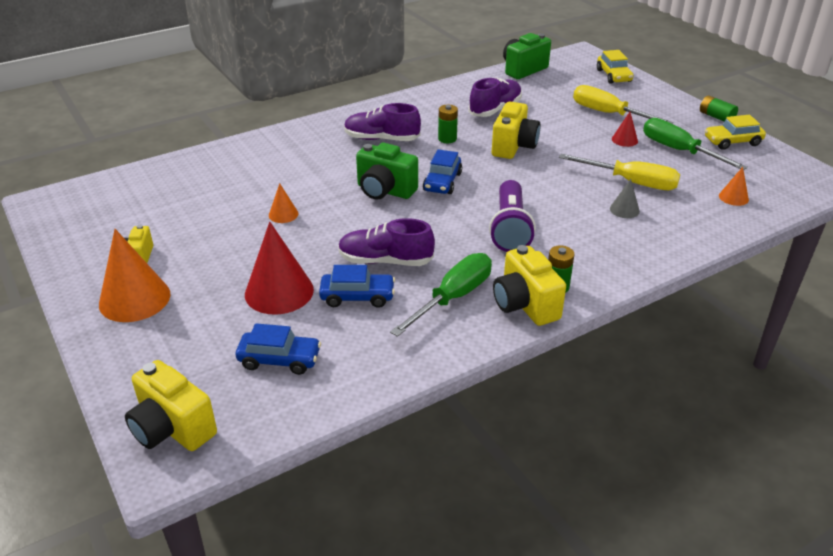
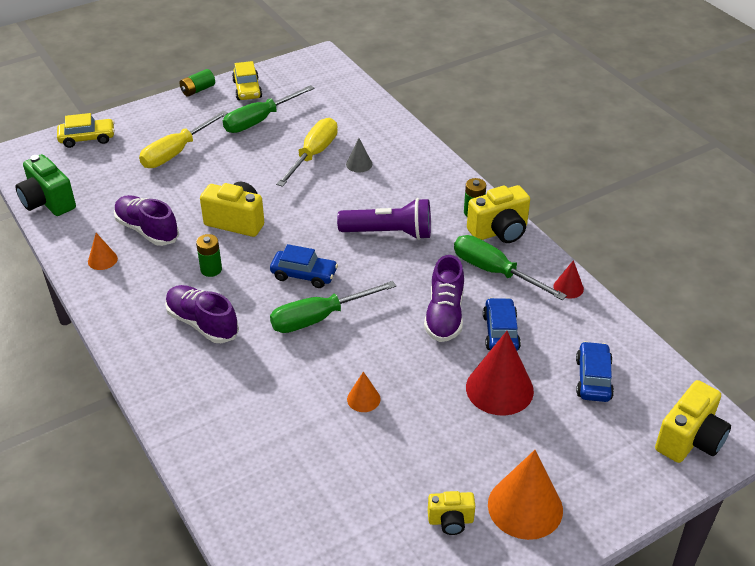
camera: 90 degrees left, 5 degrees up
(381, 139) = (202, 323): purple shoe -> purple shoe turned 120 degrees clockwise
(385, 191) = (319, 318): green camera -> green screwdriver
(624, 140) = (234, 149): red cone -> red cone (568, 287)
(733, 197) = (341, 105): orange cone -> orange cone (102, 260)

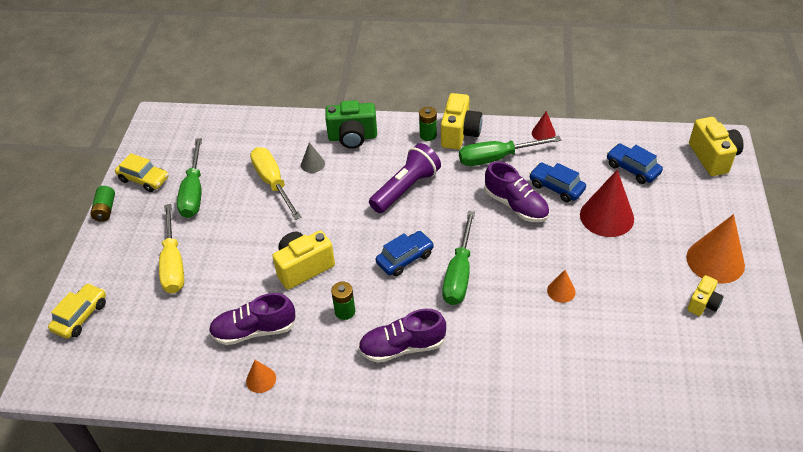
camera: 50 degrees left, 5 degrees up
(48, 202) = (140, 386): green camera -> green camera (352, 137)

